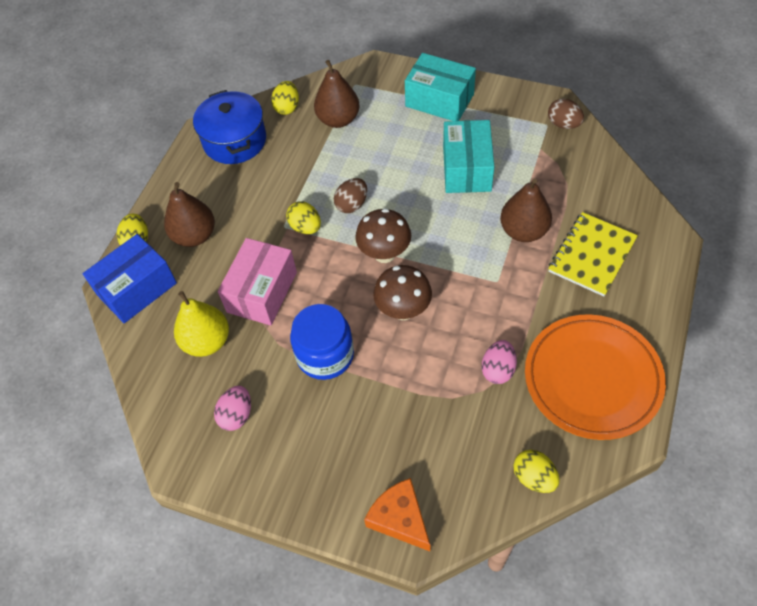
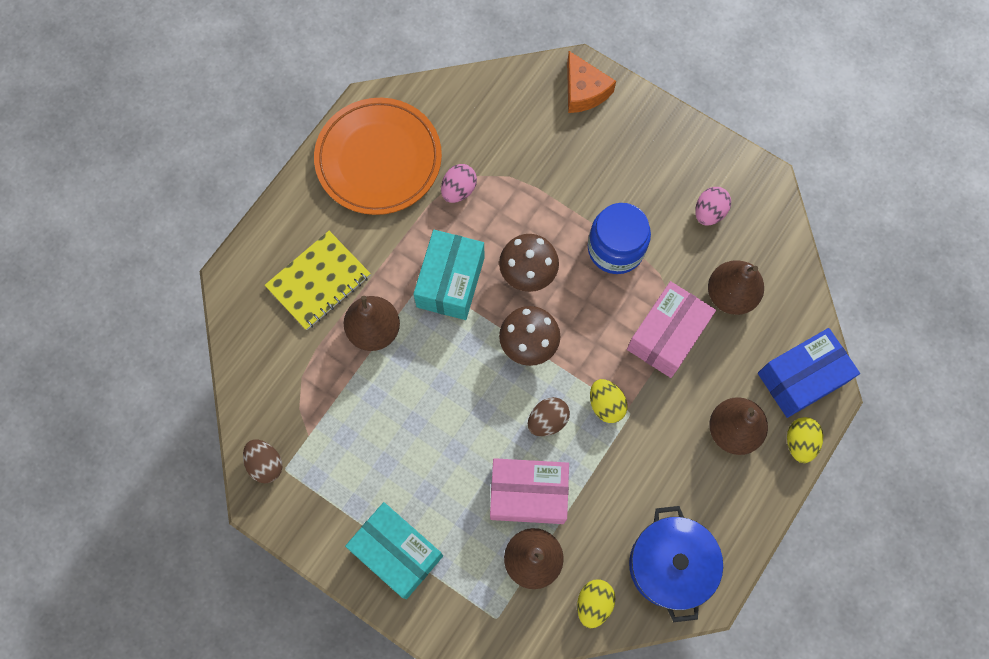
camera: 170 degrees left, 15 degrees up
(207, 341) = (730, 295): yellow pear -> brown pear
(353, 155) = (528, 494): none -> pink box
(467, 169) = (403, 432): turquoise box -> turquoise box (450, 282)
(534, 477) = (464, 93): yellow egg -> none

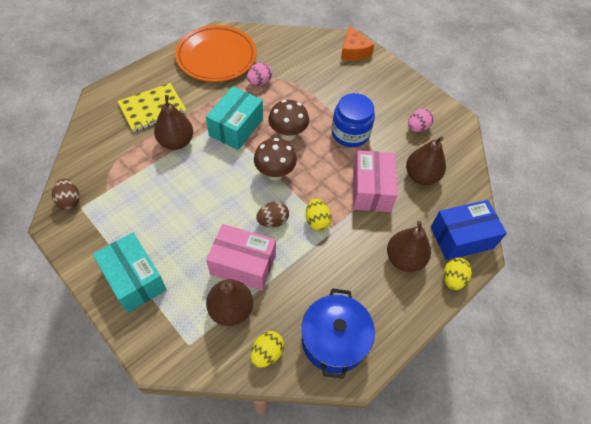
camera: 10 degrees right, 15 degrees down
(667, 336) = (371, 190): pink box -> pink box turned 45 degrees counterclockwise

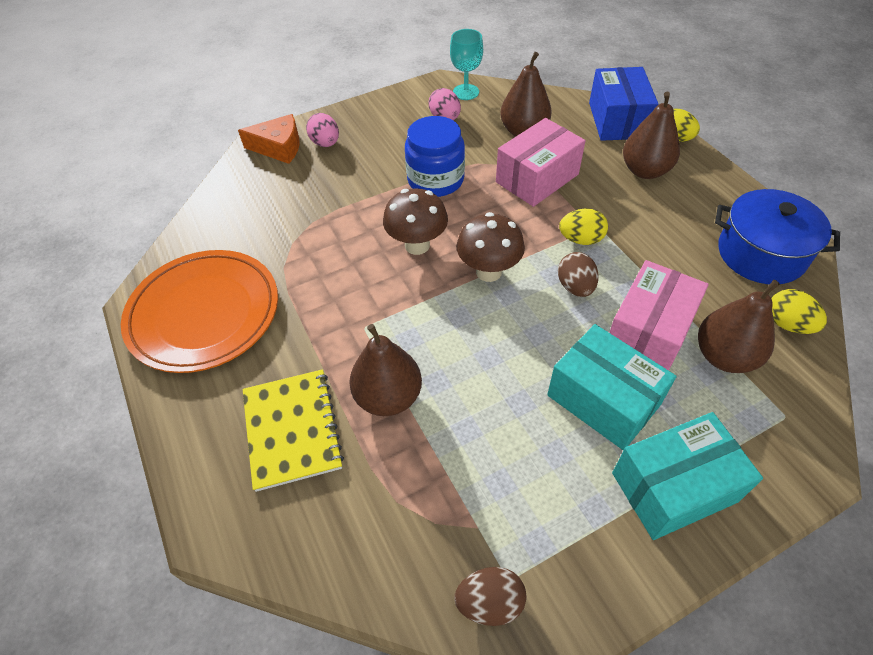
camera: 70 degrees left, 5 degrees down
(236, 127) = (382, 307): turquoise box -> turquoise box (603, 400)
(259, 82) = (293, 263): pink egg -> pink egg (325, 143)
(371, 190) = (537, 178): pink box -> pink box turned 60 degrees counterclockwise
(454, 135) = (466, 92): none -> turquoise goblet

